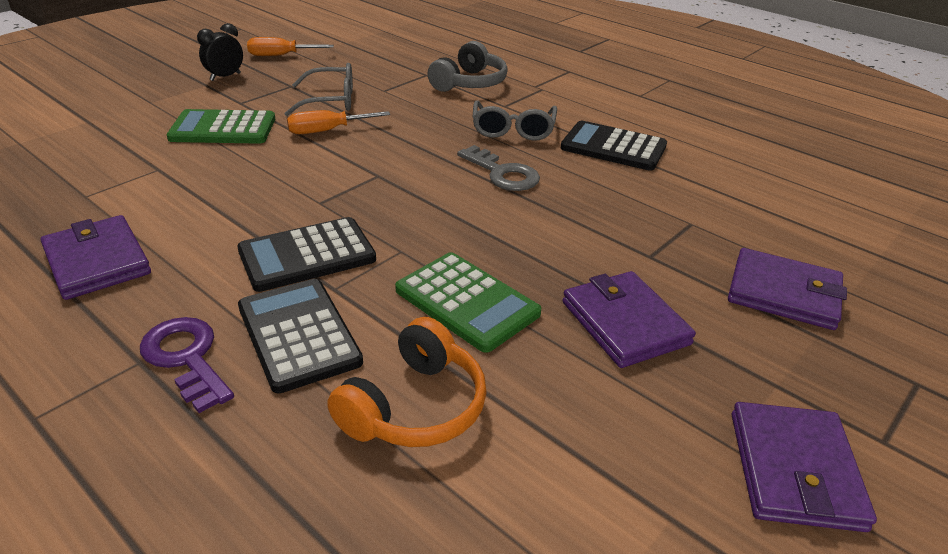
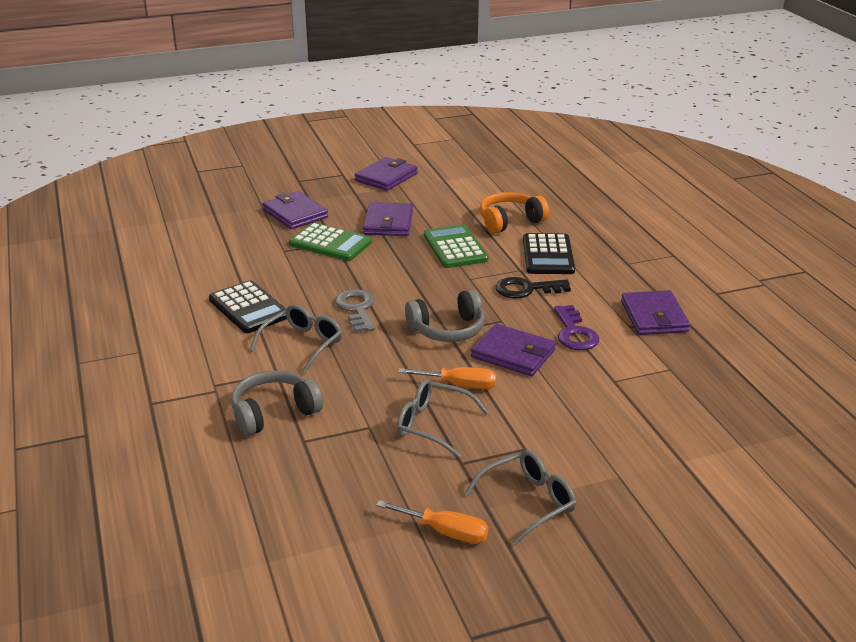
camera: 150 degrees left, 5 degrees down
(186, 358) = (605, 259): purple key -> purple key (574, 333)
(223, 129) = (551, 413): green calculator -> green calculator (330, 243)
(225, 77) = (528, 502): black clock -> grey glasses
(286, 169) = (513, 354): none -> purple wallet
(307, 255) = (526, 289): black calculator -> black key
(378, 176) = (448, 330): none -> grey headphones

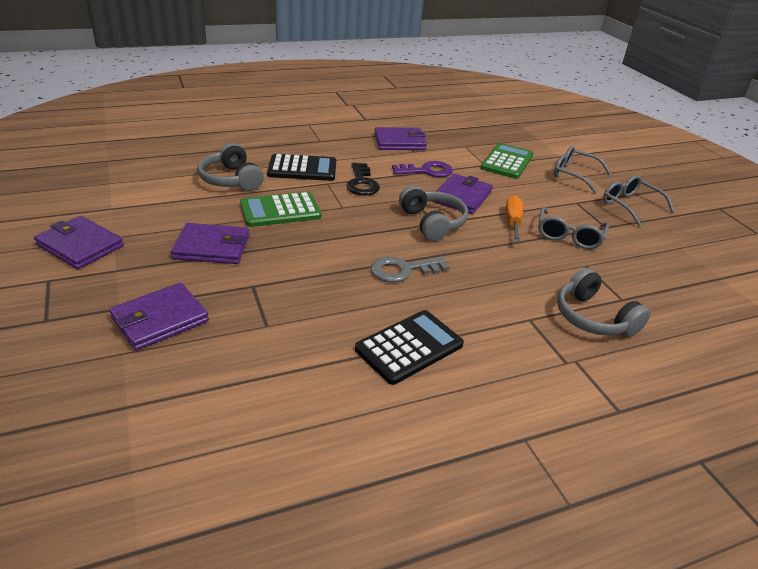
camera: 95 degrees left, 5 degrees up
(303, 344) = (474, 303): grey glasses -> grey glasses (573, 175)
(330, 243) = (254, 288): green calculator -> green calculator (507, 162)
(445, 532) = (679, 236): orange screwdriver -> none
(510, 221) = (231, 180): orange headphones -> grey headphones

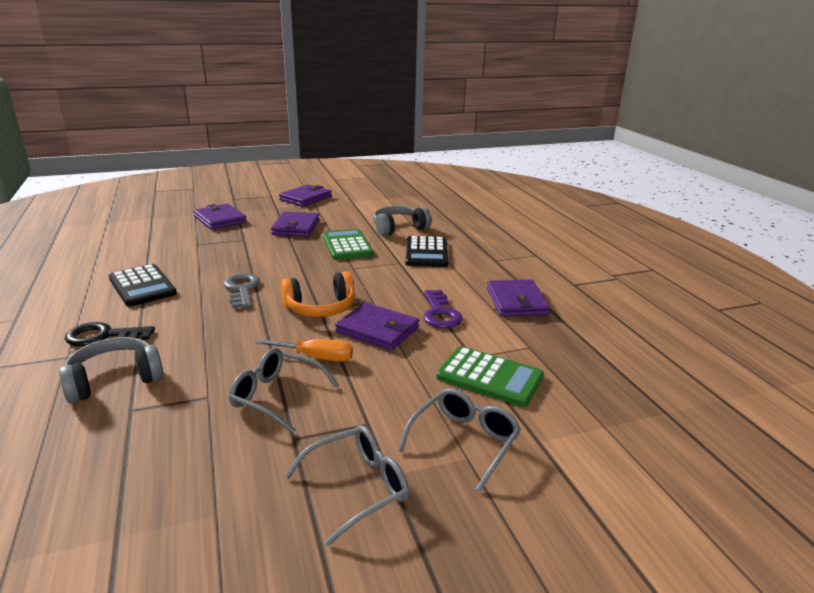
camera: 95 degrees right, 10 degrees down
(362, 183) = (402, 277): black key -> black key (103, 336)
(432, 222) = (320, 308): grey headphones -> orange headphones

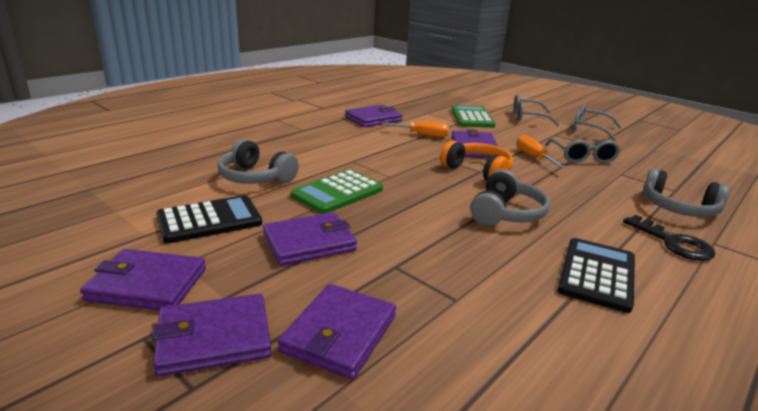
camera: 120 degrees left, 0 degrees up
(242, 289) = (506, 213): grey key -> grey headphones
(253, 203) = (214, 338): none -> purple wallet
(426, 253) = (315, 154): black calculator -> black calculator (209, 220)
(440, 313) = (423, 135): purple key -> orange screwdriver

